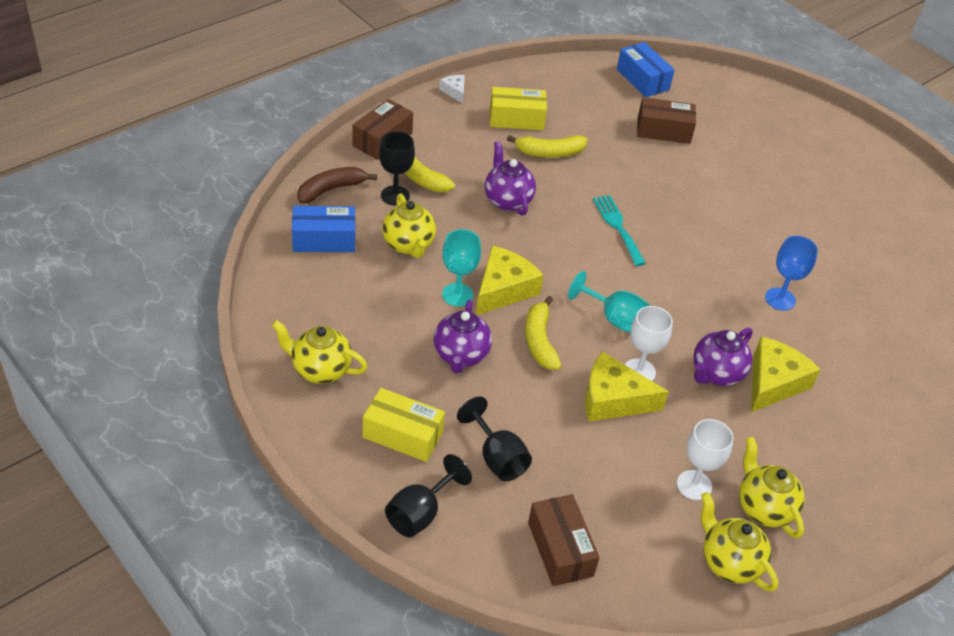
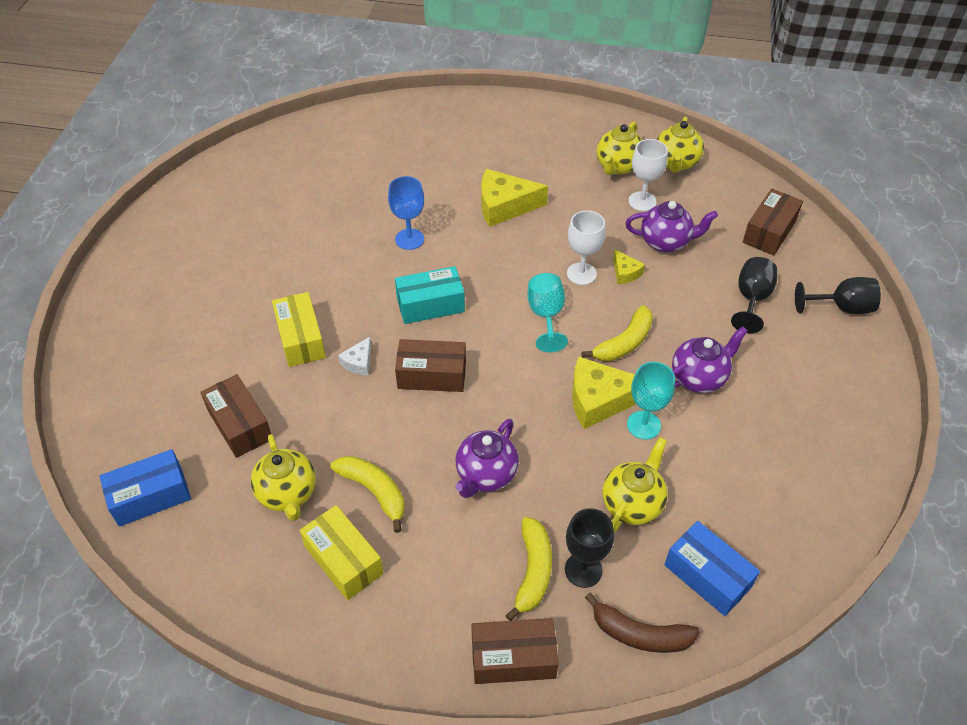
camera: 125 degrees left, 5 degrees up
(320, 369) = (826, 451): yellow teapot -> yellow teapot (288, 494)
(402, 435) = (805, 359): yellow box -> yellow box (301, 339)
(454, 91) = (350, 660): white cheese -> white cheese (359, 362)
(613, 399) = (625, 273): yellow cheese -> yellow cheese, size x0.50
(617, 227) = (432, 375): turquoise fork -> brown box
(642, 79) = (150, 496): blue box -> blue box turned 45 degrees clockwise
(689, 266) = (430, 305): none -> turquoise box
(716, 374) = (532, 236): purple teapot -> purple teapot (666, 242)

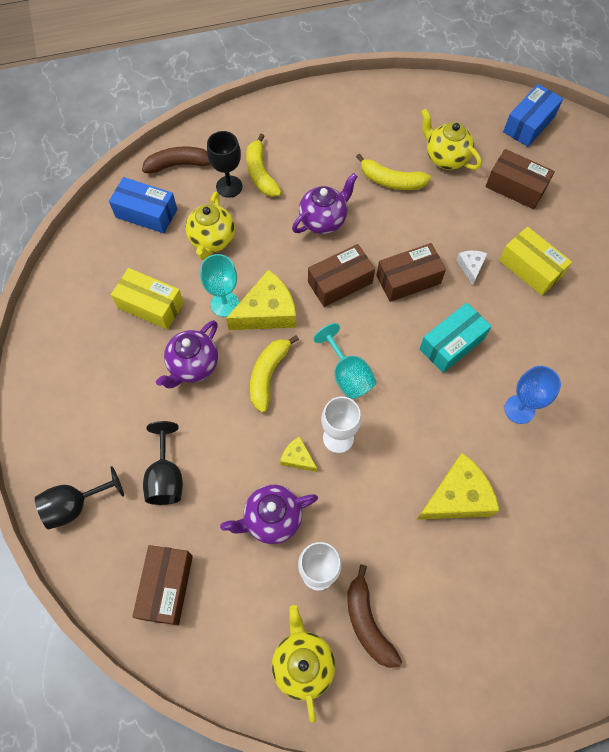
camera: 155 degrees right, 15 degrees up
(344, 560) = (381, 136): yellow box -> yellow box (151, 305)
(485, 475) = (323, 220): purple teapot -> purple teapot turned 45 degrees clockwise
(513, 658) = (250, 126): brown box -> brown box (340, 282)
(618, 167) = (367, 622): yellow teapot -> brown banana

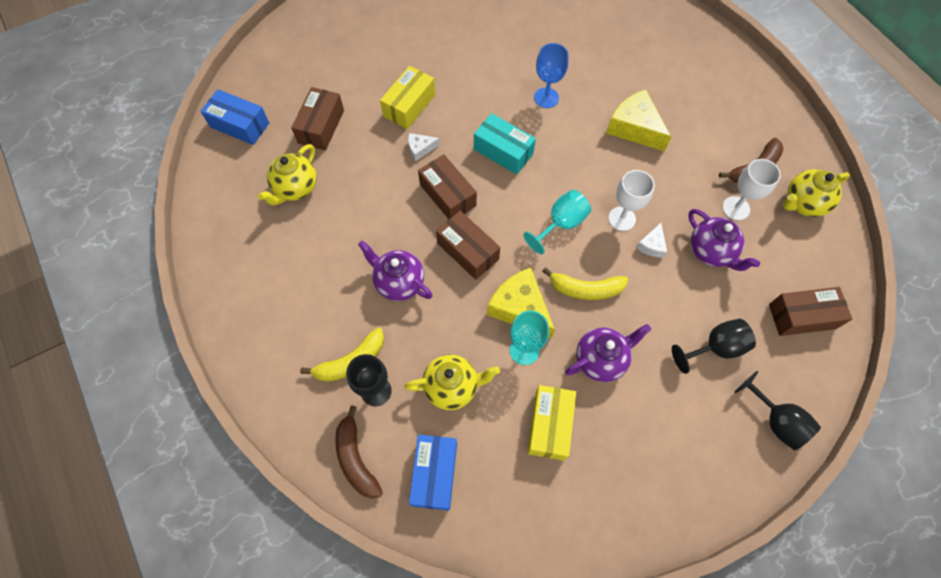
camera: 105 degrees left, 0 degrees up
(193, 366) = (601, 359): purple teapot -> purple teapot turned 45 degrees counterclockwise
(297, 458) = (652, 245): yellow cheese -> white cheese
(391, 181) = (335, 230): yellow banana -> none

